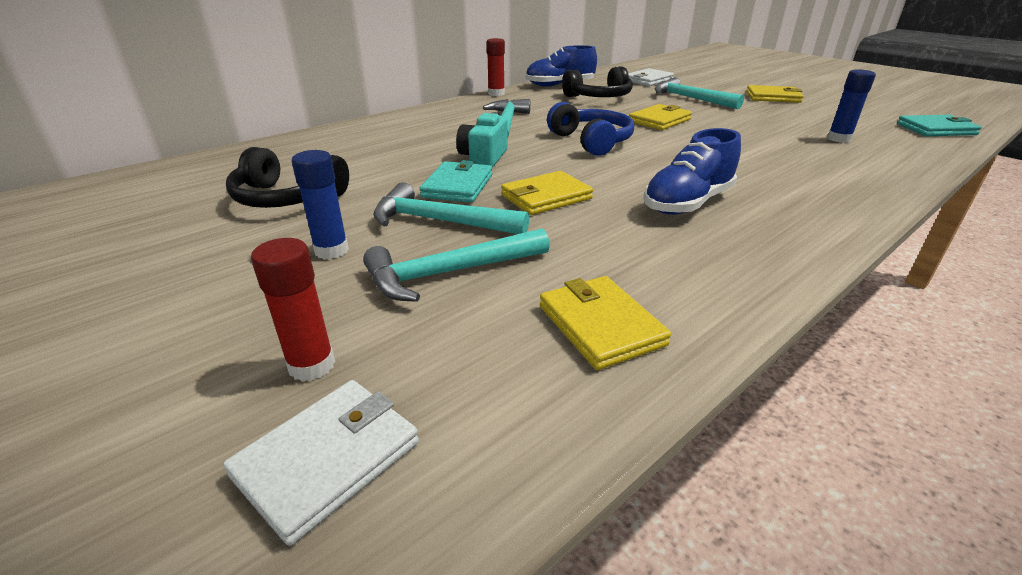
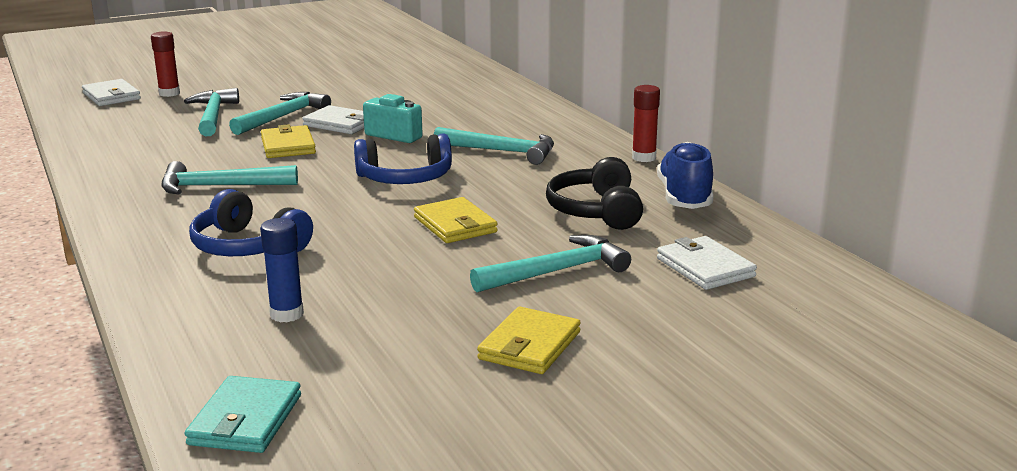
camera: 105 degrees right, 10 degrees down
(287, 198) = (367, 85): black headphones -> none
(331, 250) = (273, 95): blue glue stick -> none
(457, 186) = (340, 124): turquoise wallet -> white wallet
(600, 325) = (119, 139): yellow wallet -> none
(687, 203) = (220, 187): blue shoe -> turquoise hammer
(780, 166) = (247, 246): none -> blue headphones

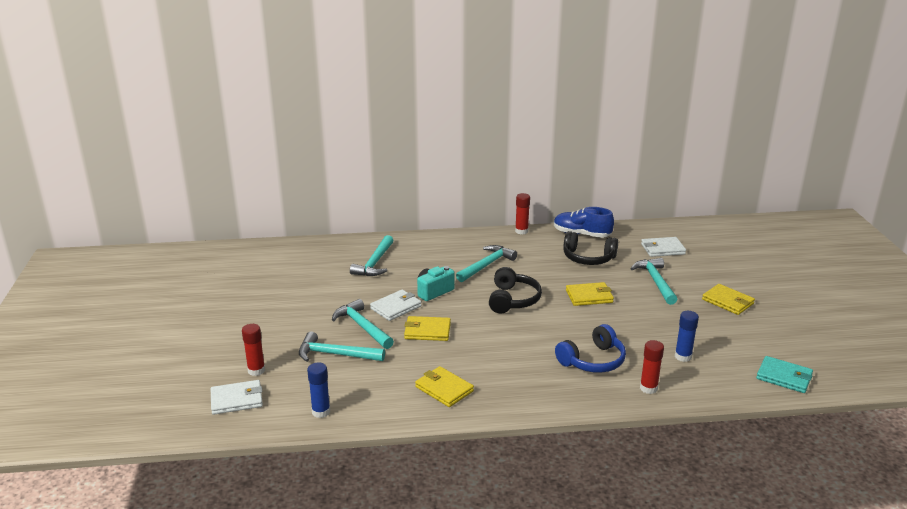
camera: 70 degrees left, 5 degrees up
(91, 128) = (321, 412): none -> blue glue stick
(148, 172) = (444, 389): none -> yellow wallet
(175, 293) = (648, 388): none -> red glue stick
(220, 187) = (491, 362): turquoise hammer -> turquoise hammer (375, 263)
(405, 178) = (513, 300): blue headphones -> black headphones

